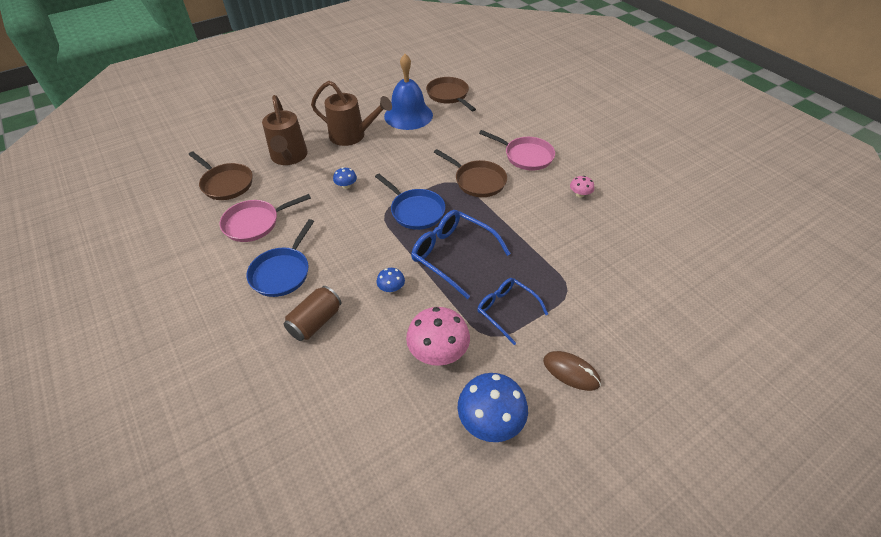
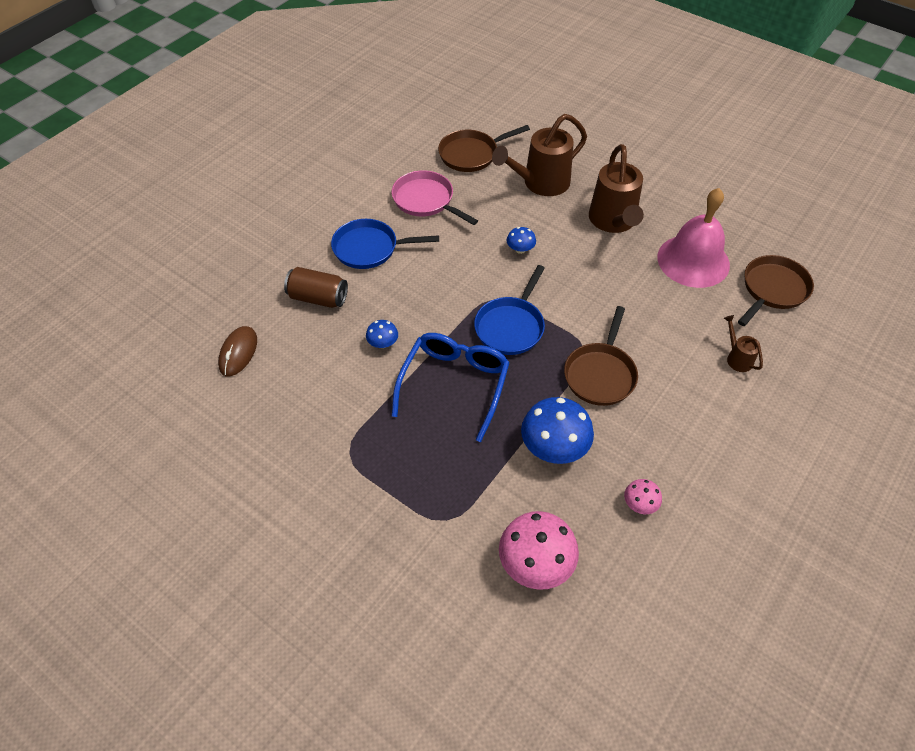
camera: 70 degrees right, 5 degrees up
(226, 184) = (471, 154): brown pan -> brown pan turned 45 degrees clockwise
(408, 115) = (693, 260): blue bell -> pink bell
(438, 351) = (314, 410): pink mushroom -> pink mushroom (535, 563)
(490, 420) = (244, 478): blue mushroom -> blue mushroom (554, 447)
(491, 124) = (737, 358): none -> brown watering can
(506, 310) = (390, 459): blue glasses -> none
(526, 156) = (688, 418): pink pan -> none
(571, 372) = (324, 545): brown mouse -> brown mouse (238, 352)

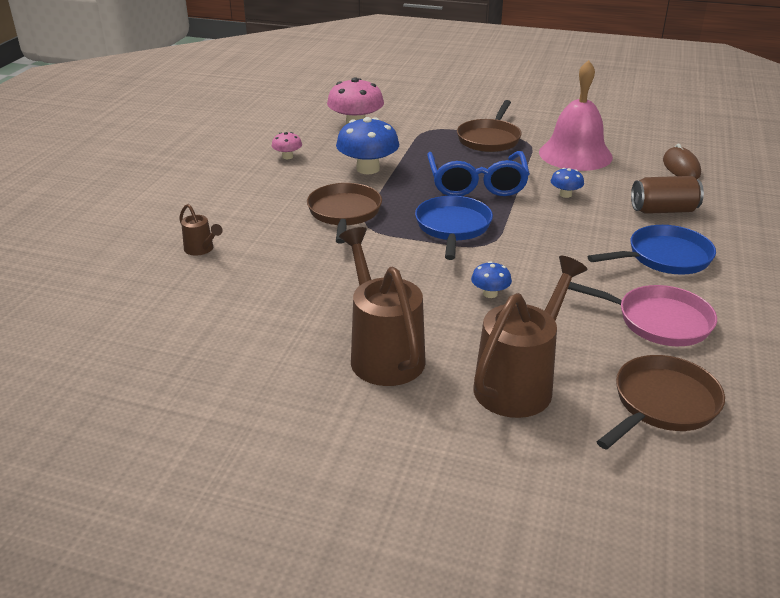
camera: 160 degrees right, 20 degrees down
(693, 260) = (257, 329): pink bell -> pink bell (575, 154)
(772, 289) = (148, 319): brown pan -> brown pan (489, 139)

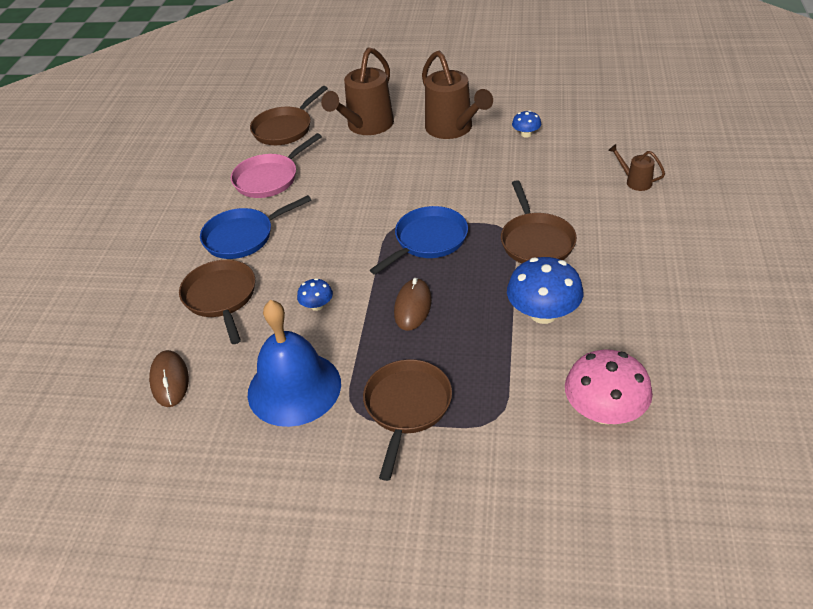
camera: 175 degrees right, 10 degrees up
(287, 157) = (651, 321): pink mushroom -> none
(453, 227) = (428, 240): blue pan -> blue pan turned 135 degrees counterclockwise
(477, 184) = (413, 307): blue glasses -> brown mouse
(490, 293) = (388, 180): blue mushroom -> blue mushroom (526, 134)
(575, 154) = (294, 388): pink bell -> blue bell
(658, 321) = (269, 178): pink pan -> pink pan turned 60 degrees counterclockwise
(663, 210) = (221, 297): brown can -> brown pan

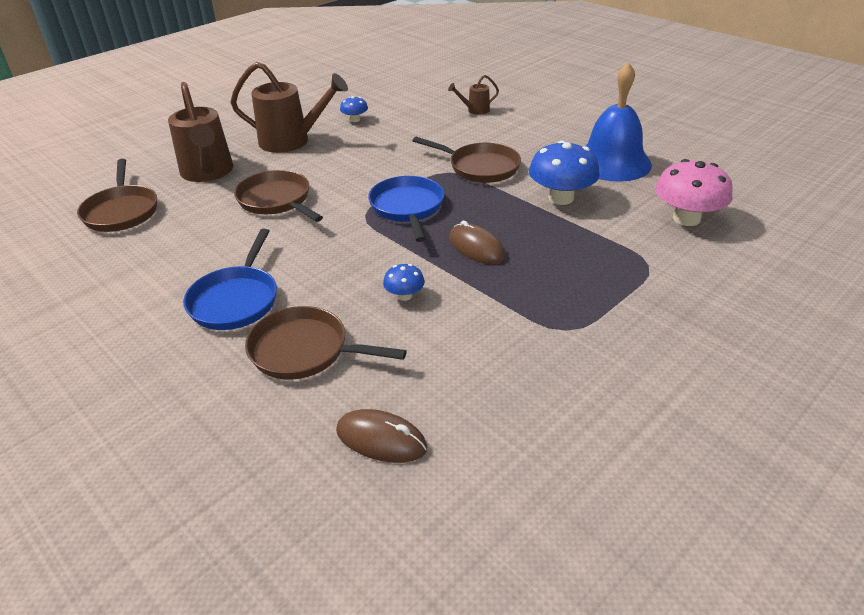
camera: 55 degrees left, 5 degrees down
(269, 178) = (178, 250): pink pan -> none
(294, 388) = (497, 354): blue bell -> blue bell (612, 162)
(407, 407) = (591, 300): brown pan -> brown pan (276, 200)

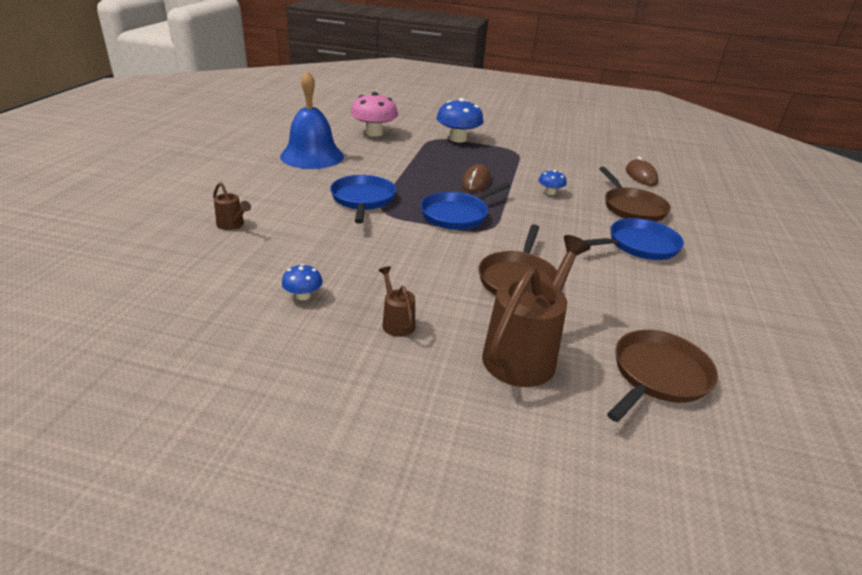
camera: 125 degrees left, 5 degrees down
(292, 141) = (396, 322): brown watering can -> brown watering can, size x0.47
(480, 167) = (363, 200): brown pan -> blue pan
(561, 198) = (384, 166): blue mushroom -> blue mushroom (458, 139)

